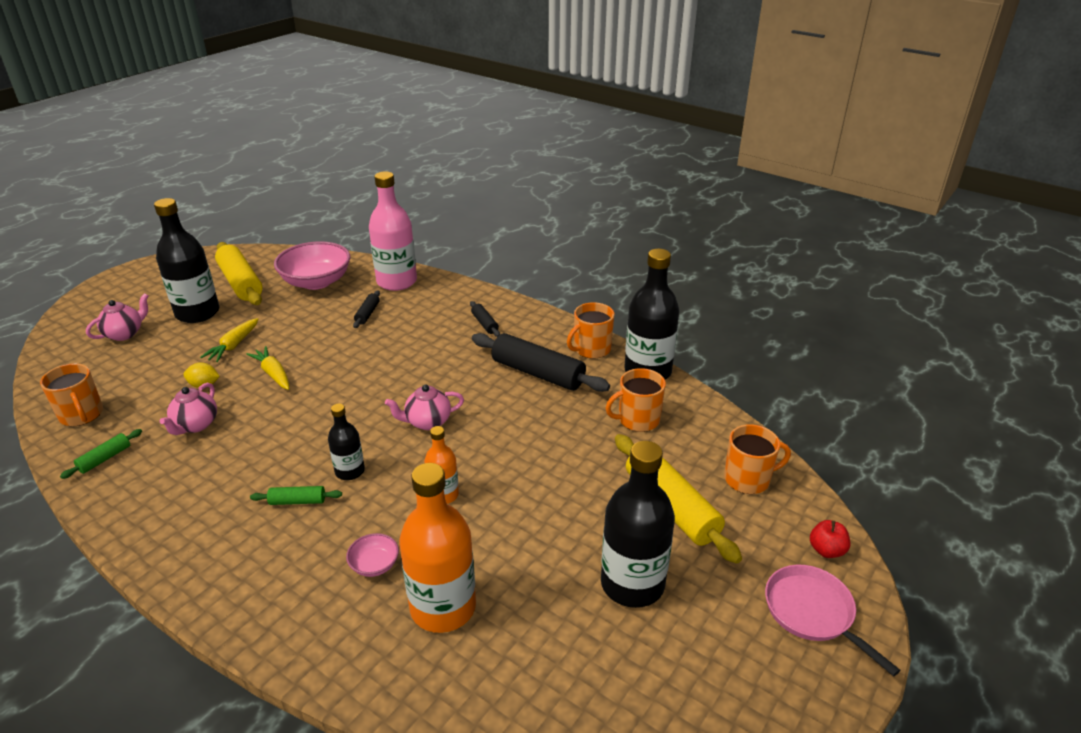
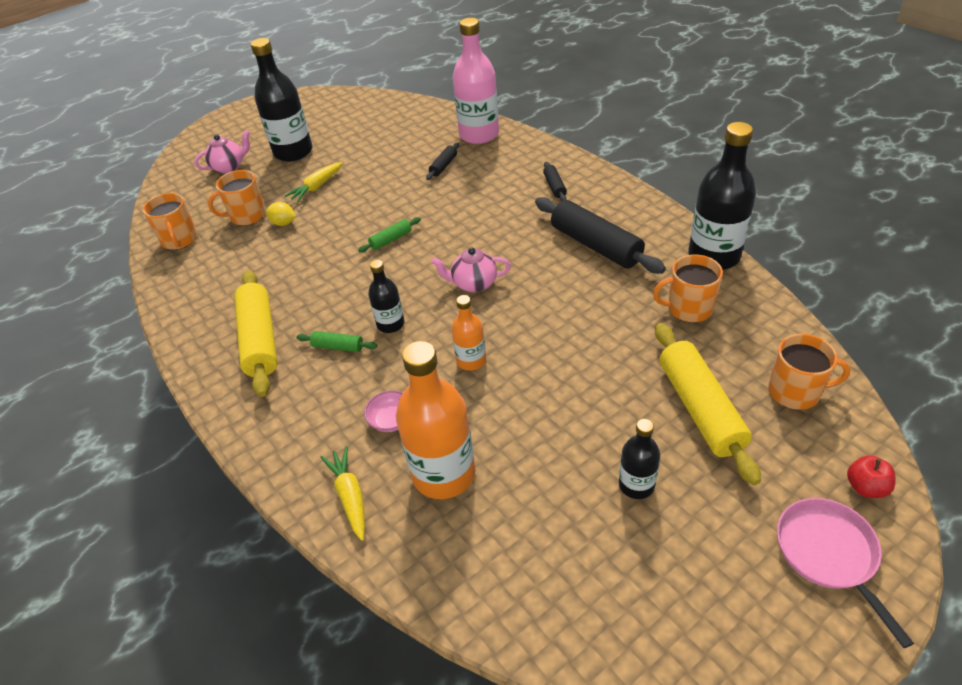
camera: 20 degrees right, 10 degrees up
(105, 459) = (189, 283): green rolling pin -> green rolling pin (391, 240)
(195, 425) = (268, 261): pink teapot -> none
(240, 283) = (336, 125): yellow rolling pin -> yellow rolling pin (260, 340)
(273, 374) = (345, 219): yellow carrot -> yellow carrot (350, 496)
(316, 282) = (404, 129): pink bowl -> none
(591, 349) = (658, 225): orange mug -> orange mug (247, 216)
(632, 584) = (636, 485): black bottle -> black bottle, size x0.53

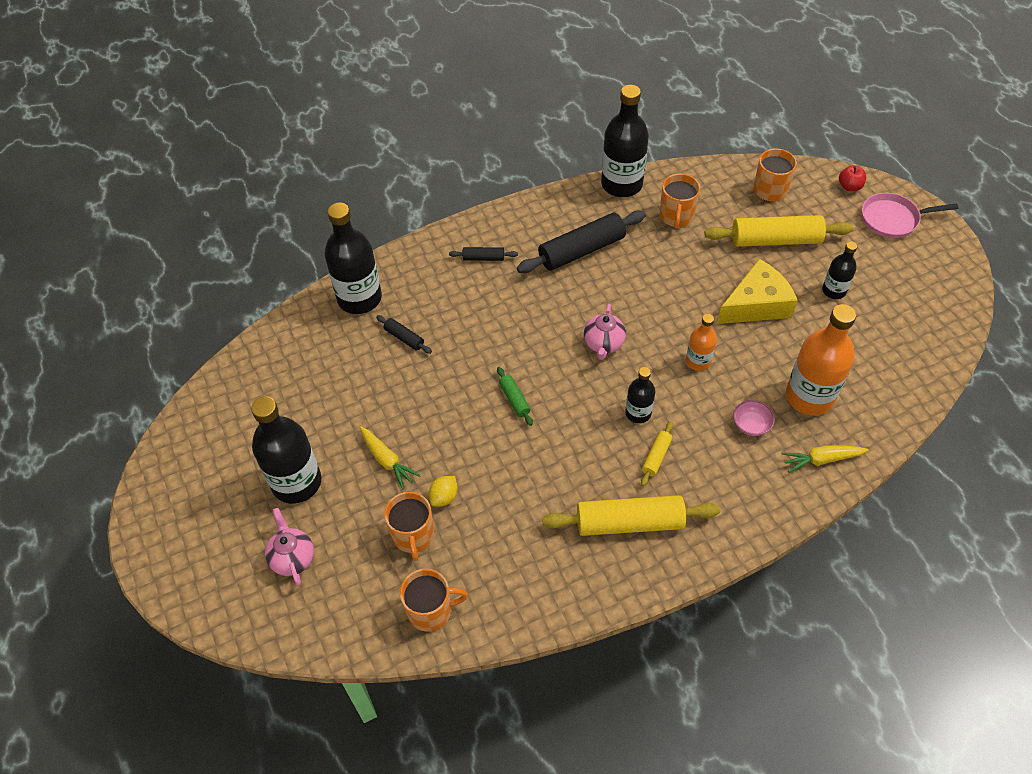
camera: 80 degrees left, 10 degrees up
(338, 347) = (656, 457): green rolling pin -> yellow rolling pin
(479, 135) = (359, 298): pink bottle -> black bottle
(577, 402) = (756, 304): none -> yellow cheese

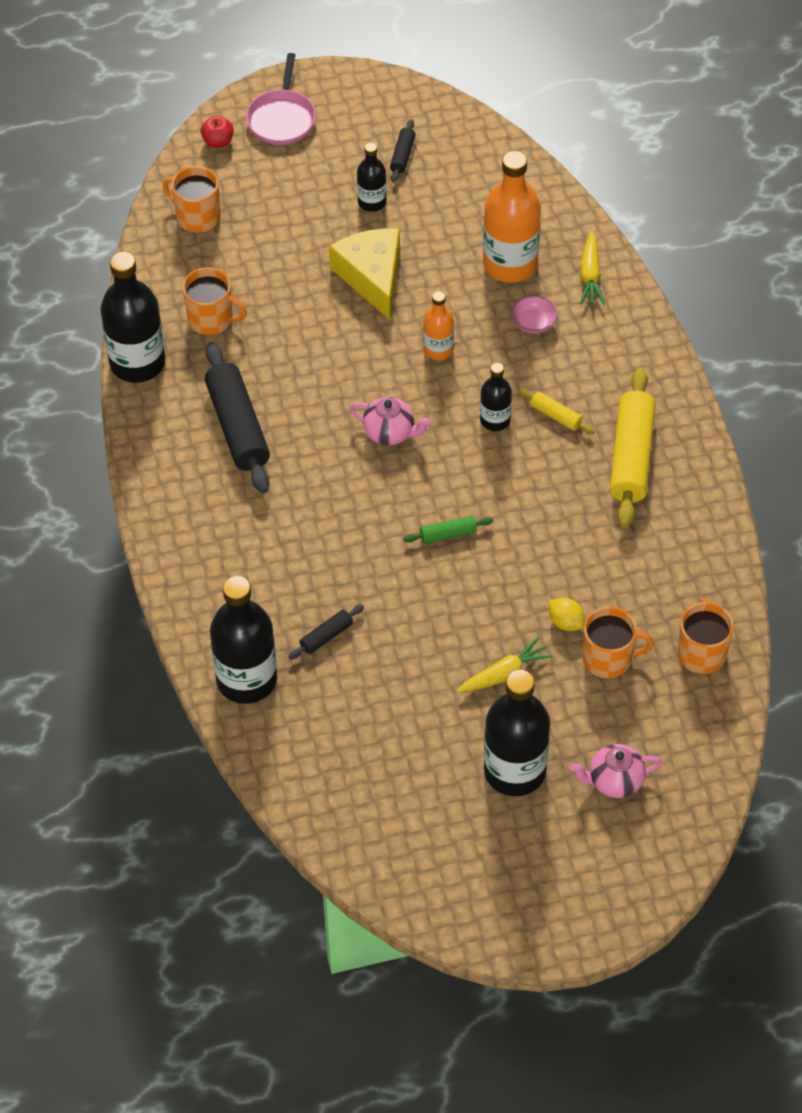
camera: 80 degrees left, 0 degrees up
(483, 258) = (218, 533): black rolling pin -> black rolling pin (402, 155)
(775, 240) = (280, 233): yellow rolling pin -> none

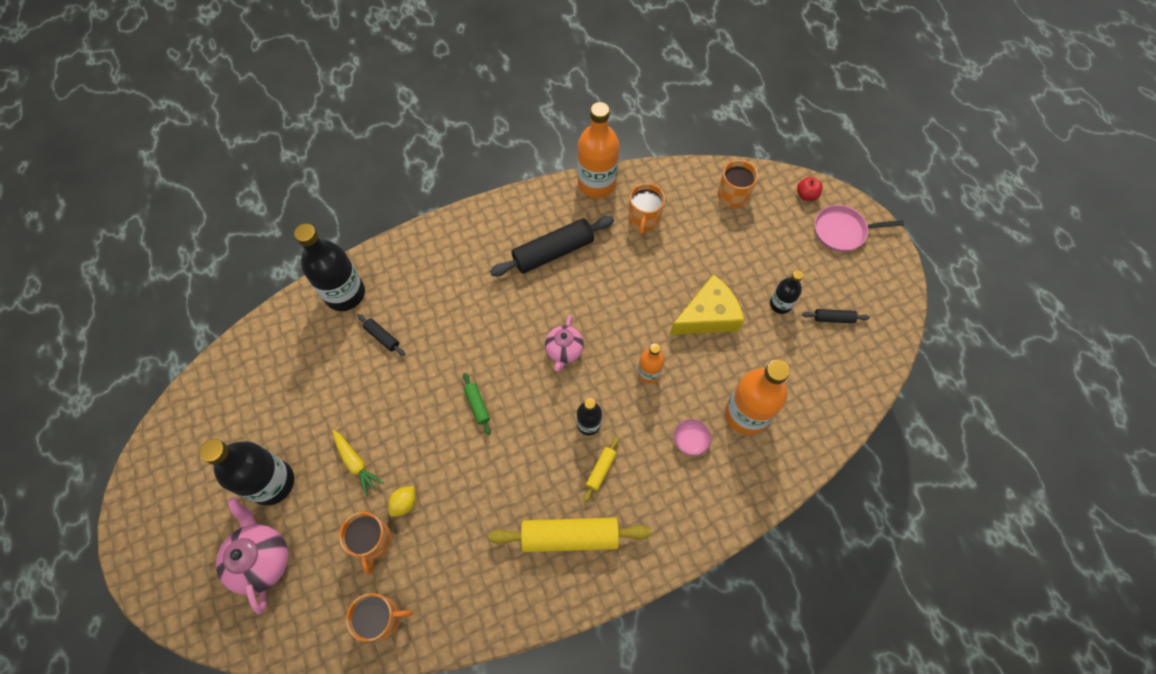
camera: 80 degrees right, 10 degrees up
(137, 363) = (596, 183): black bottle -> orange bottle
(590, 276) = (750, 479): yellow carrot -> none
(614, 781) = (262, 559): pink teapot -> pink teapot, size x1.52

